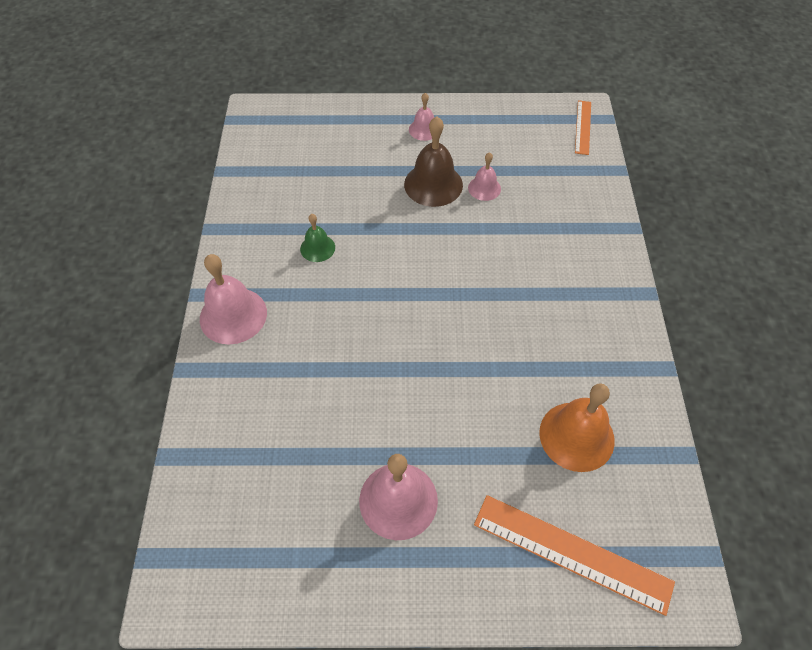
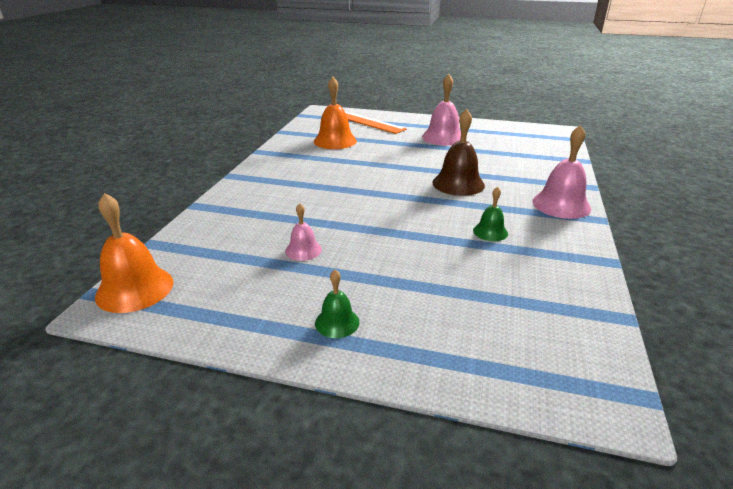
camera: 165 degrees left, 25 degrees down
(424, 129) = (337, 322): pink bell -> green bell
(433, 184) = (356, 261): brown bell -> brown bell (458, 183)
(583, 127) = (135, 289): orange ruler -> orange bell

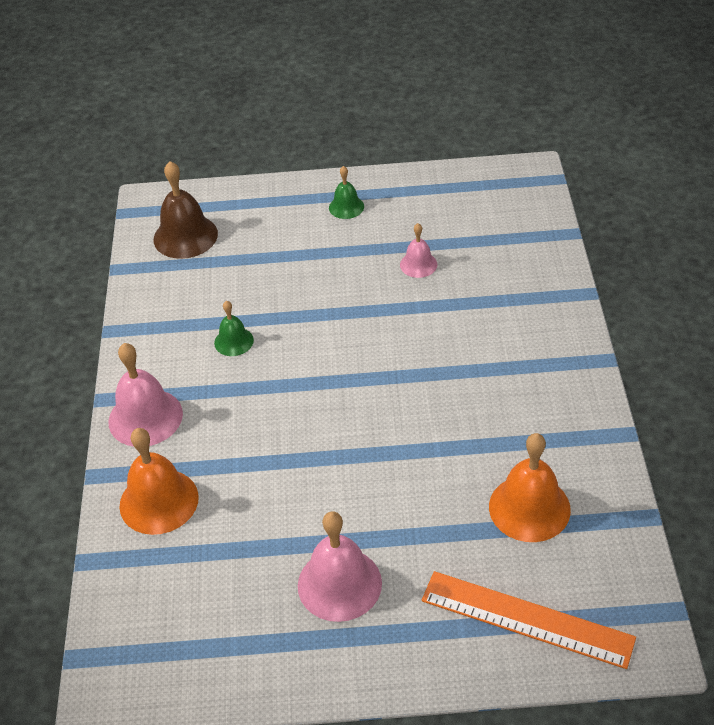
camera: 165 degrees right, 15 degrees up
(135, 289) = (529, 190): orange bell -> orange bell (159, 501)
(458, 183) = (284, 429): brown bell -> brown bell (185, 236)

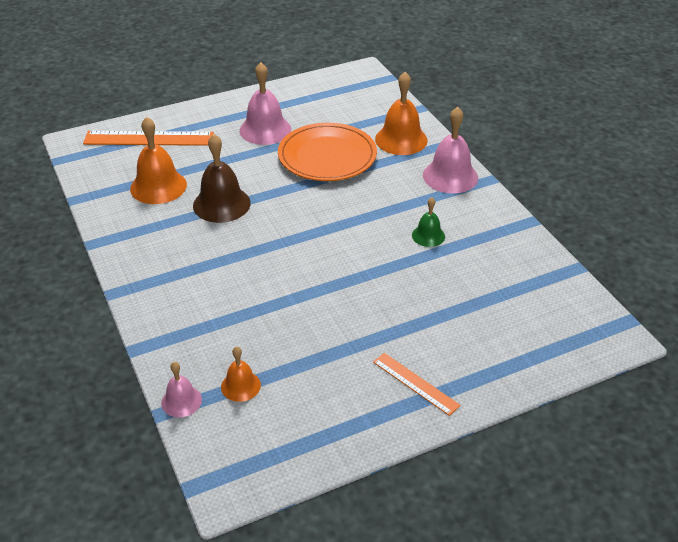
camera: 155 degrees right, 5 degrees down
(185, 236) = (547, 311): brown bell -> brown bell (221, 204)
(277, 498) = (327, 156): none -> orange plate
(346, 207) = (415, 383): green bell -> orange ruler
(418, 264) = (309, 338): pink bell -> pink bell (181, 401)
(497, 238) = (240, 386): none -> orange bell

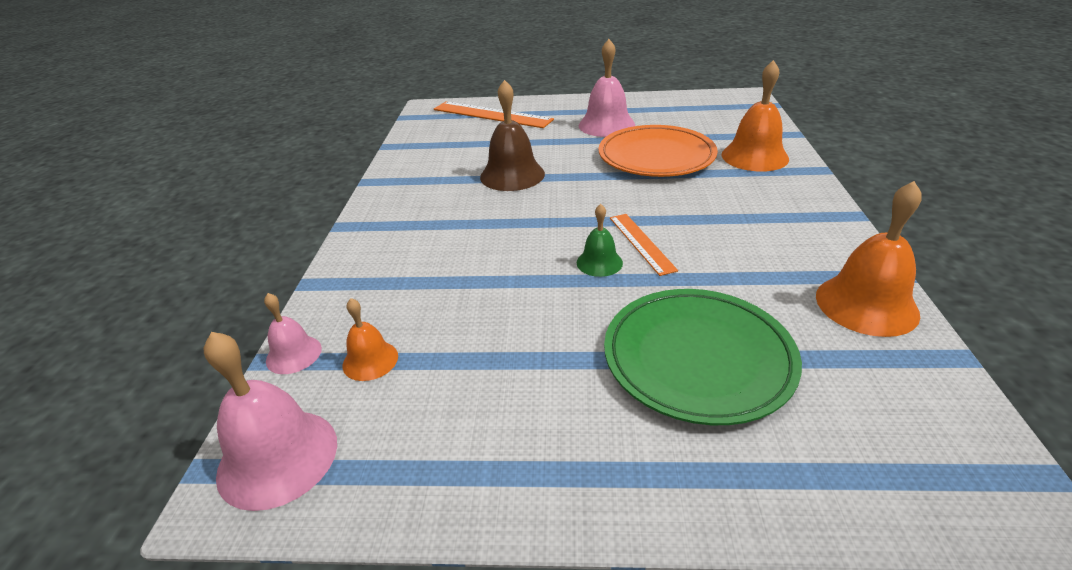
camera: 30 degrees right, 5 degrees down
(158, 186) = (466, 150): orange bell -> orange bell (866, 304)
(415, 383) = (595, 443): orange ruler -> orange ruler (641, 243)
(428, 235) = (732, 256): green bell -> green bell (599, 262)
(443, 315) = (698, 358): none -> green plate
(450, 176) = (799, 201): pink bell -> pink bell (278, 457)

